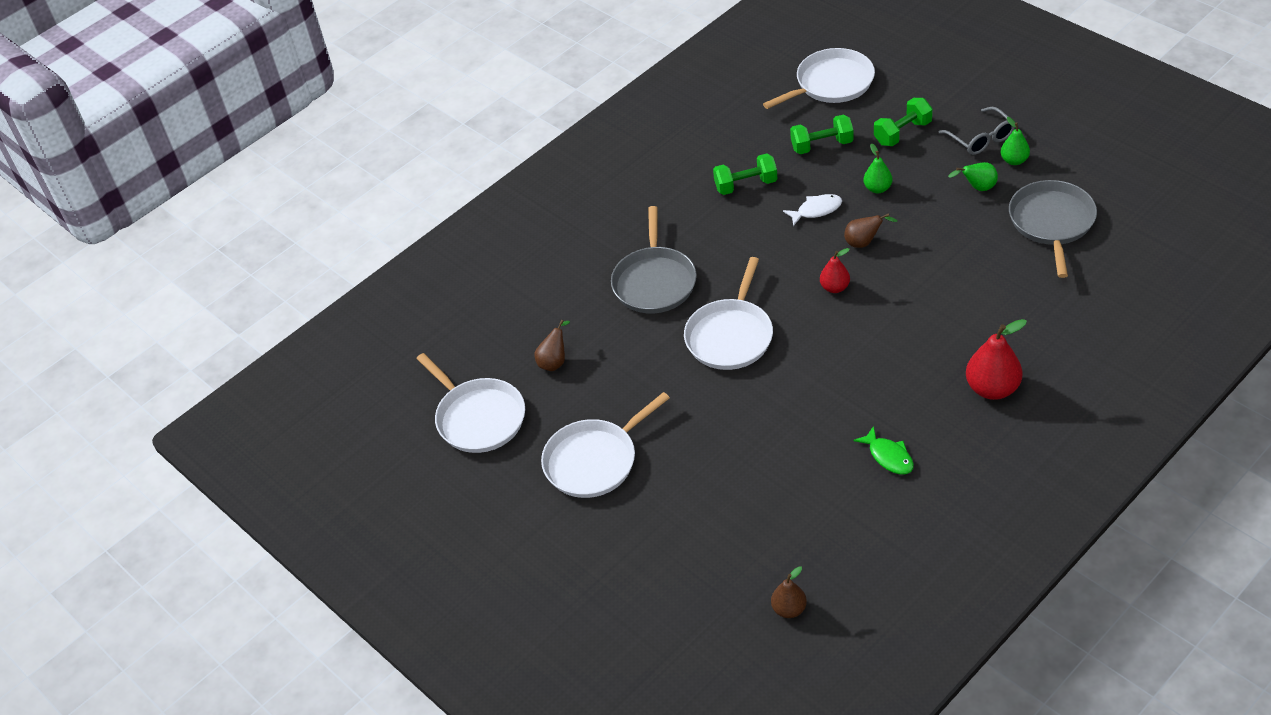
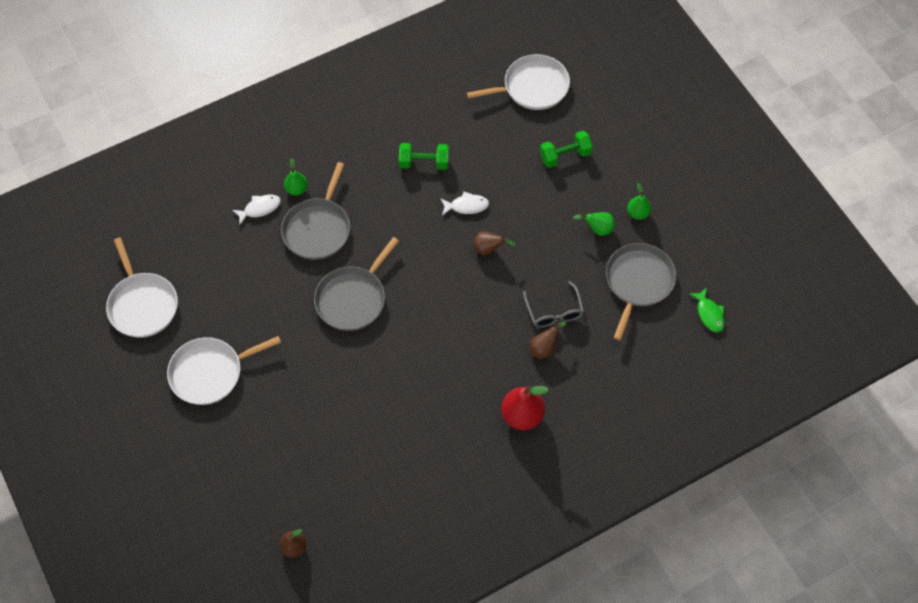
camera: 10 degrees right, 15 degrees up
(554, 362) = (216, 275): brown pear -> brown pear (544, 348)
(575, 283) = (260, 208): none -> white fish
(730, 336) = (353, 298): white pan -> grey pan
(822, 145) = (498, 145): green dumbbell -> none
(835, 287) = (448, 283): red pear -> none
(877, 188) = (522, 202): green pear -> green pear (296, 189)
(888, 456) = (420, 446): green fish -> green fish (709, 314)
(981, 139) = (622, 183): grey glasses -> grey glasses (554, 312)

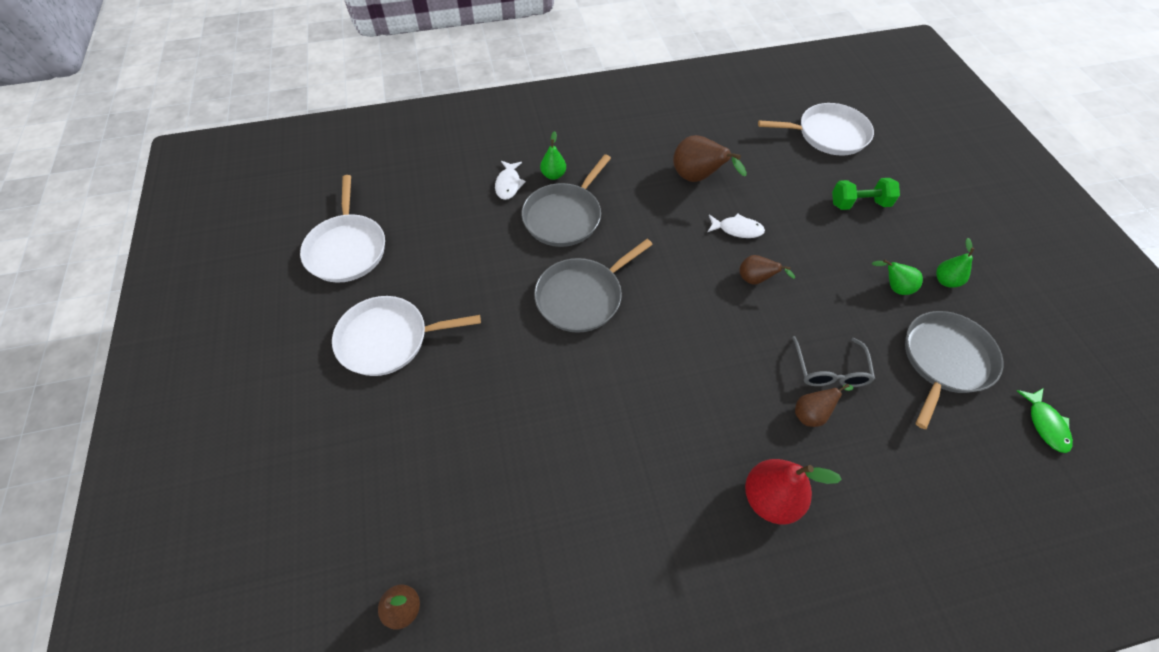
camera: 15 degrees right, 5 degrees down
(260, 208) = (508, 184): white fish -> white fish turned 105 degrees clockwise
(424, 163) = (697, 178): green dumbbell -> brown pear

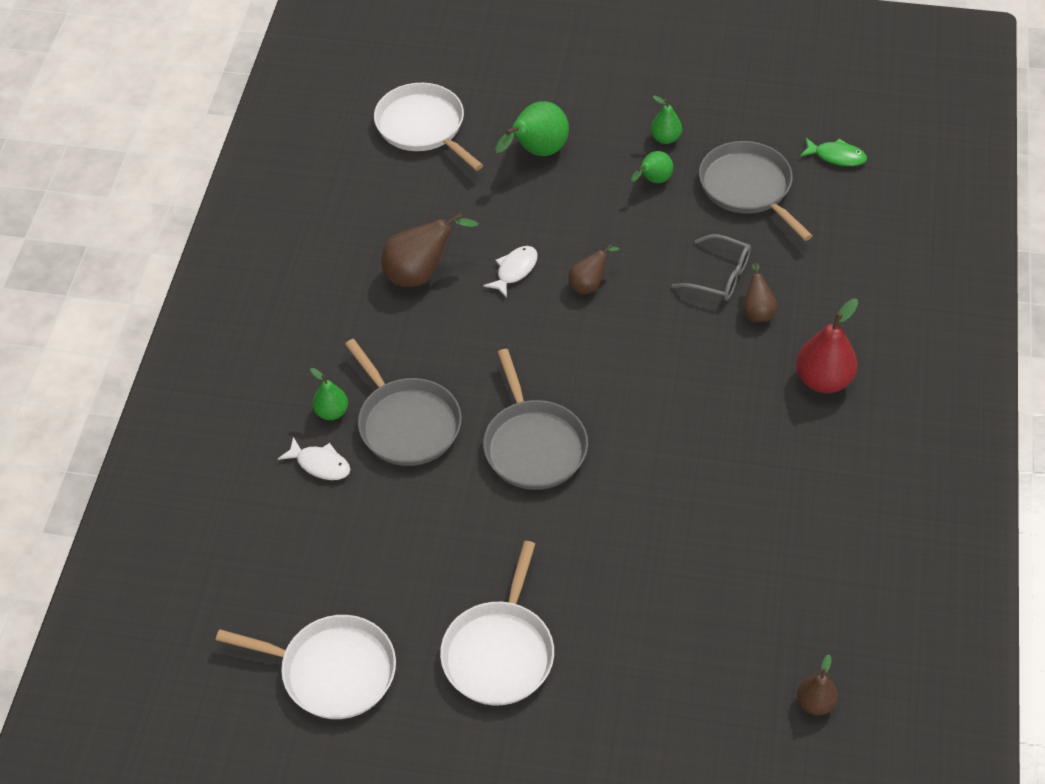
camera: 65 degrees left, 5 degrees down
(828, 134) = (423, 127): white pan -> white pan turned 60 degrees counterclockwise
(859, 203) = (537, 152): green dumbbell -> green pear

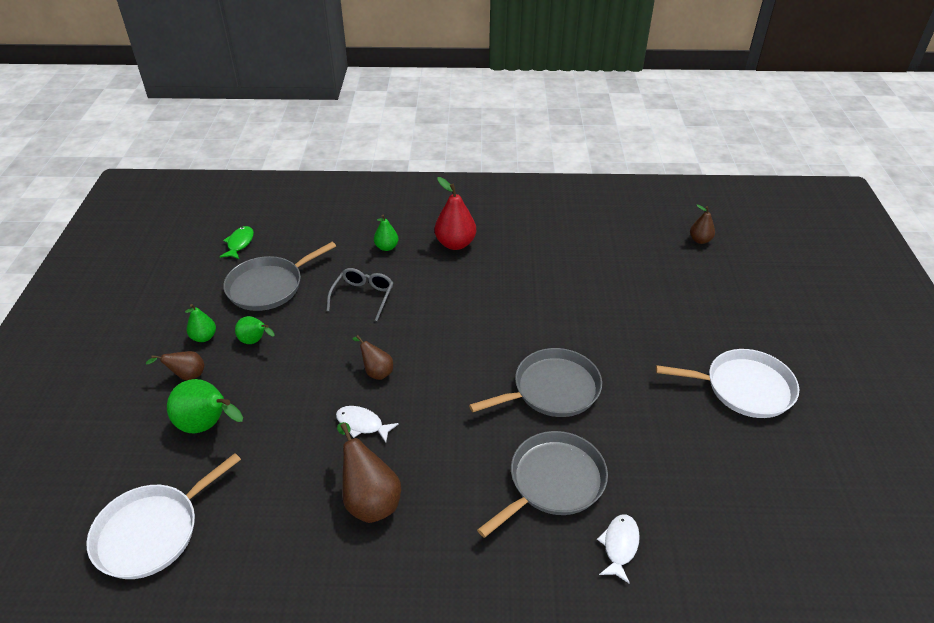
camera: 100 degrees left, 10 degrees down
(332, 412) = (556, 548): green pear -> green pear (386, 247)
(333, 671) = (818, 494): white pan -> none
(757, 311) = (397, 276): brown pear -> brown pear (187, 376)

